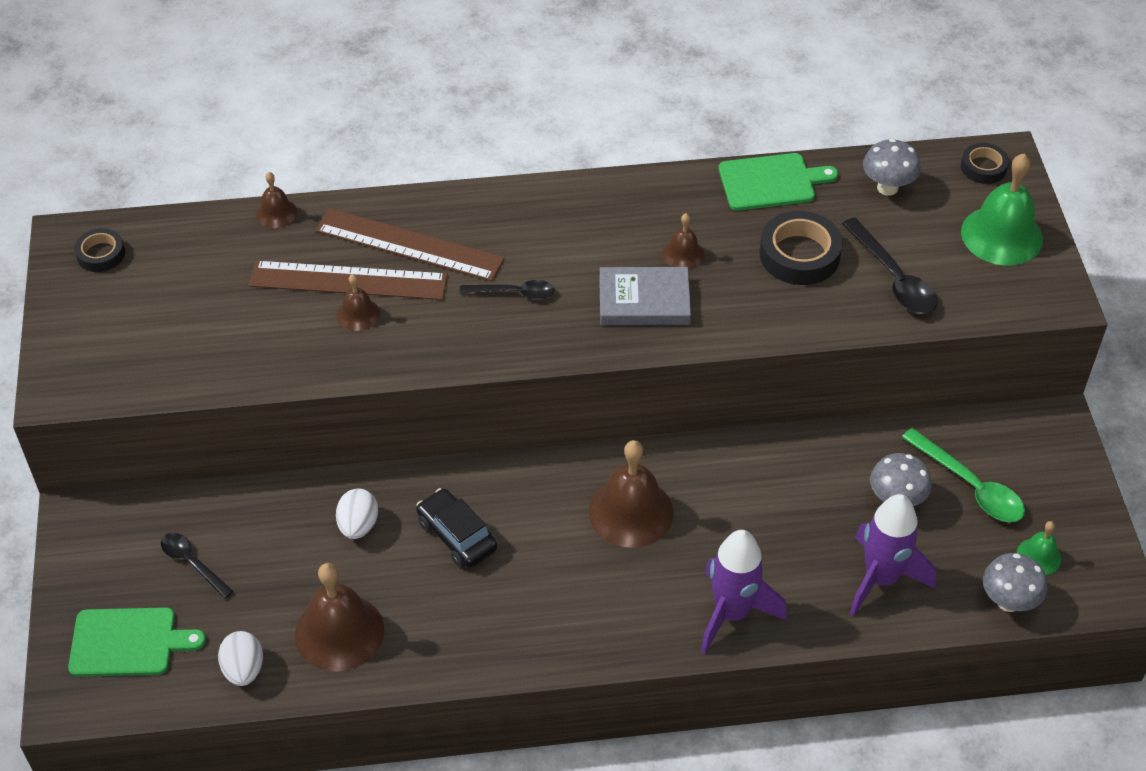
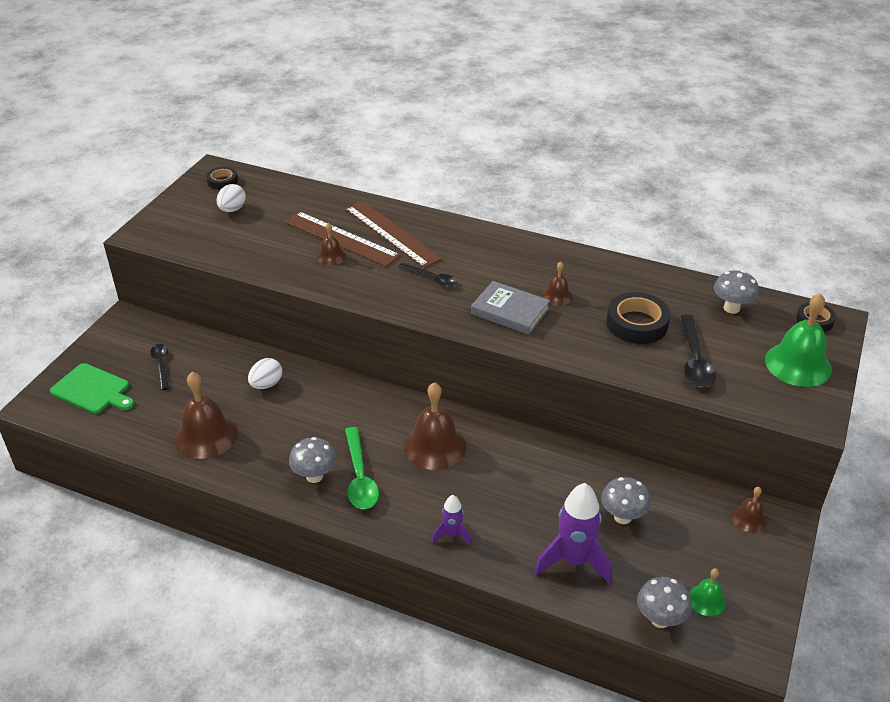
camera: 30 degrees right, 10 degrees down
(244, 669) = (138, 431): white egg -> white egg (232, 209)
(276, 213) = (332, 193): brown bell -> brown bell (749, 518)
(456, 535) = (317, 414): black car -> none
(519, 620) = (314, 476): none -> grey mushroom
(732, 613) = (452, 534): purple rocket -> purple rocket, size x0.53
(771, 182) = (650, 278): green cutting board -> none
(970, 486) = (686, 531): green spoon -> green spoon (360, 477)

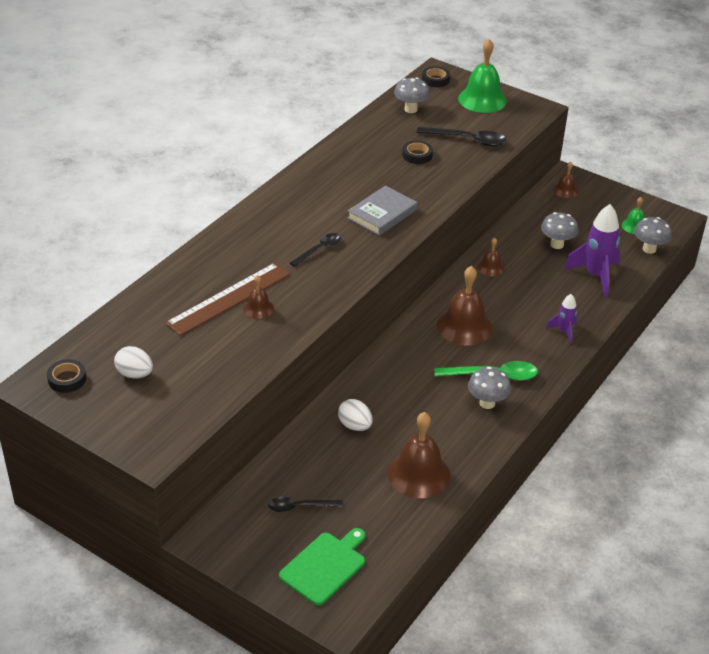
camera: 80 degrees left, 0 degrees up
(391, 233) = (234, 264): brown ruler -> none
(557, 296) = (368, 186): brown bell -> brown bell (490, 267)
(637, 323) = (417, 155): black tape -> black tape, size x0.59

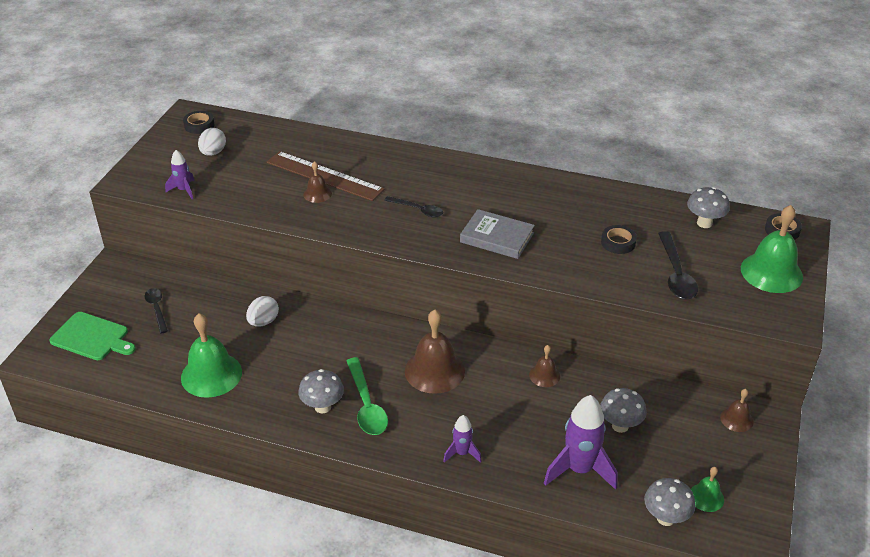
camera: 75 degrees right, 0 degrees up
(198, 406) = (184, 190): none -> purple rocket
(418, 474) = (211, 374): brown bell -> green bell

